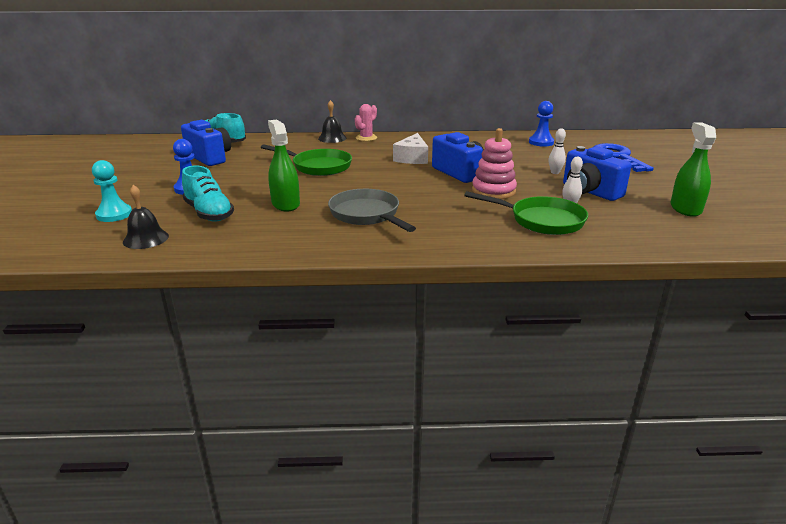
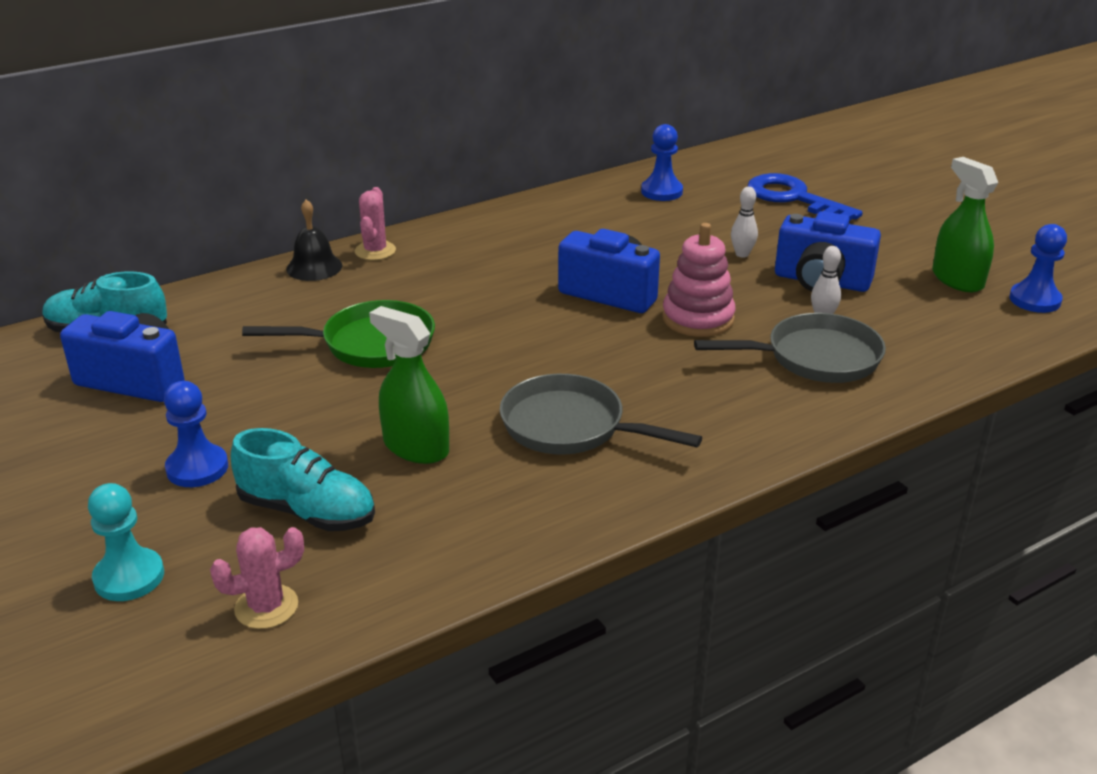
camera: 30 degrees left, 5 degrees up
(146, 239) = (266, 607): black bell -> pink cactus
(412, 158) = (505, 280): white cheese -> none
(541, 220) = (815, 358): green pan -> grey pan
(733, 228) = (1034, 300): none -> blue pawn

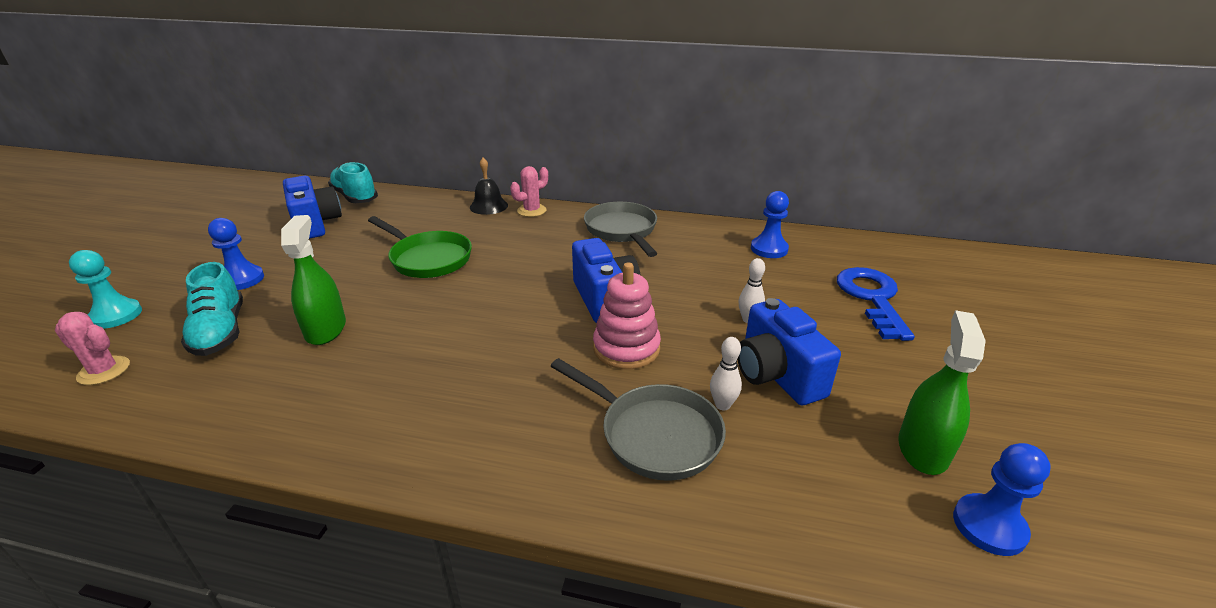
camera: 45 degrees right, 0 degrees up
(571, 427) = (409, 372): grey pan -> grey pan (622, 231)

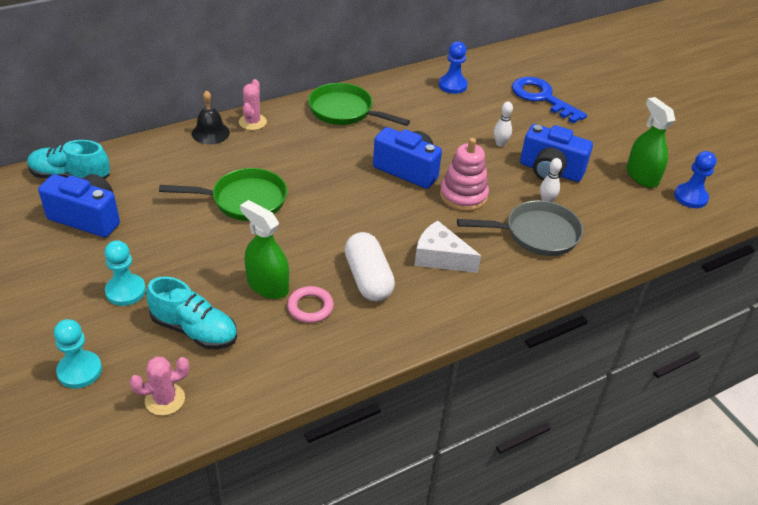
camera: 45 degrees left, 10 degrees up
(242, 279) = (125, 291): blue pawn -> turquoise pawn
(319, 367) = (310, 307): none -> pink ring
(406, 372) = (368, 278): none -> white capsule
(504, 394) = (440, 257): none -> white cheese
(622, 231) = (345, 111): grey pan -> green pan

